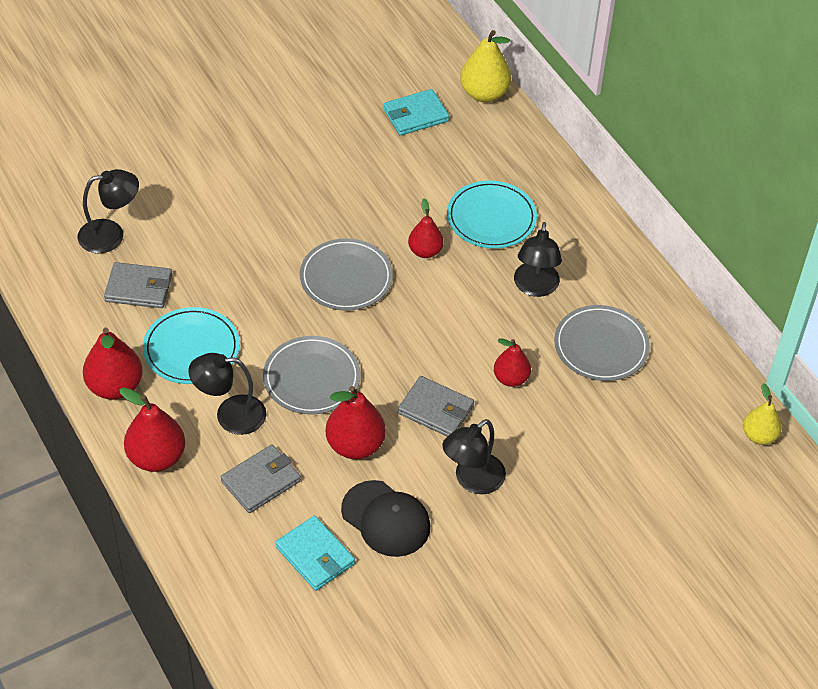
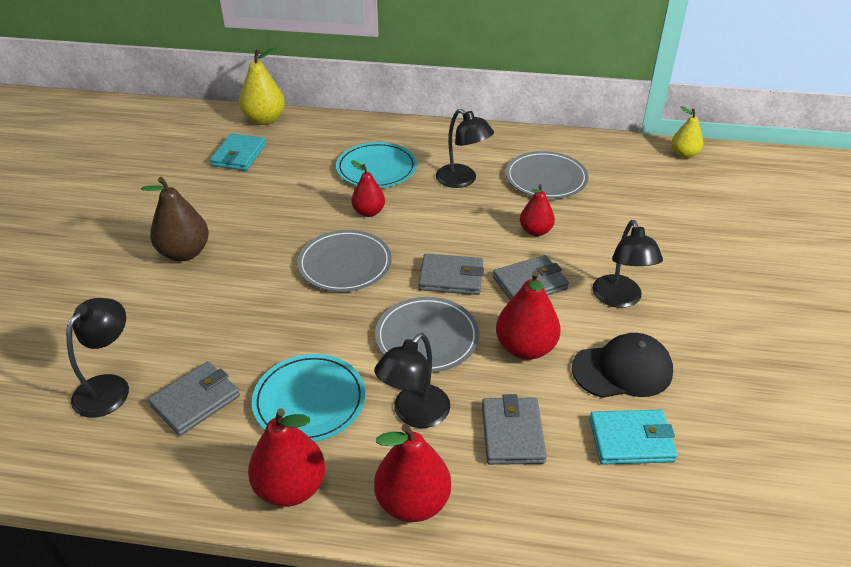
camera: 50 degrees left, 10 degrees down
(267, 174) = (184, 253): none -> brown pear
(394, 354) = (451, 277): none -> grey wallet

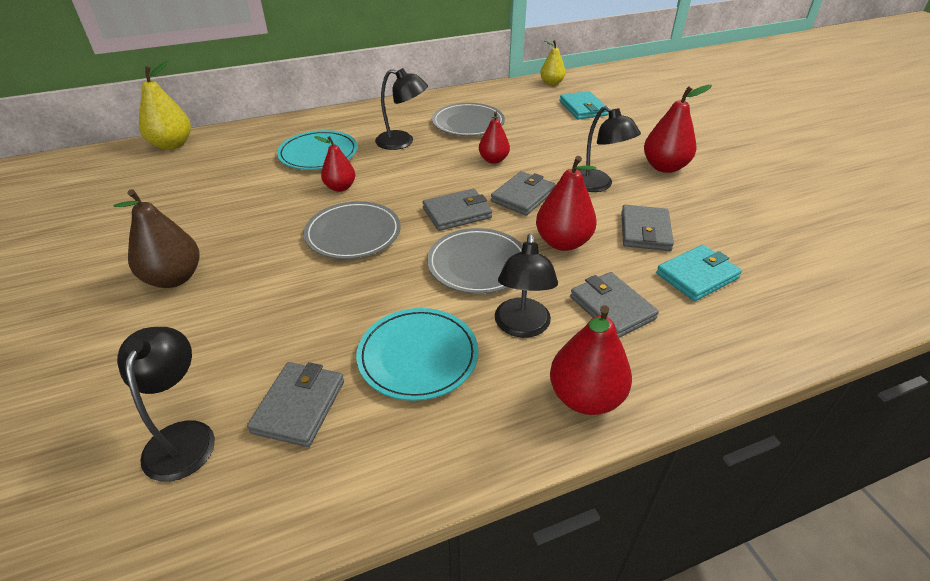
camera: 30 degrees left, 0 degrees up
(239, 155) = (168, 179): turquoise wallet -> turquoise wallet (583, 108)
(290, 488) = (466, 440): red pear -> red pear (664, 167)
(622, 370) = (645, 231): black cap -> grey wallet

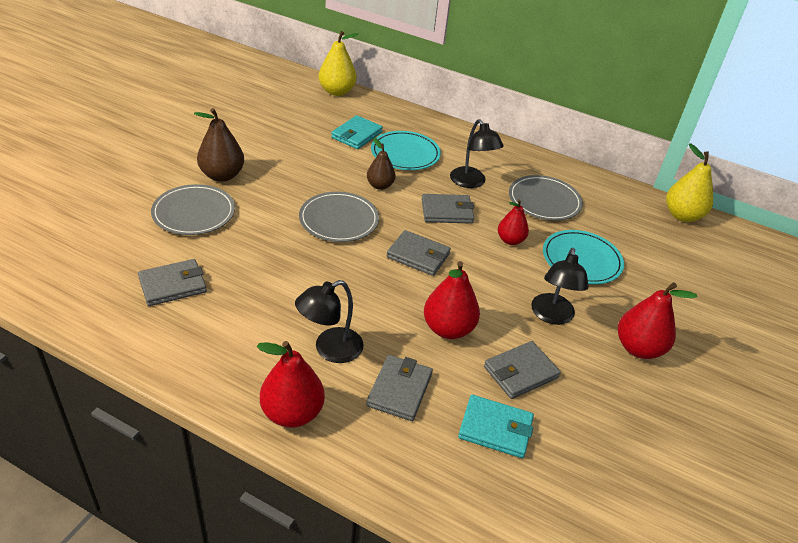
camera: 45 degrees right, 0 degrees up
(183, 436) = (118, 255): black lamp -> none
(340, 187) = (380, 185): red pear -> brown pear
(418, 356) = (255, 313): turquoise plate -> turquoise plate (581, 260)
(478, 264) = (372, 295): grey plate -> grey plate (194, 213)
(523, 196) = (481, 280): grey wallet -> grey wallet (447, 211)
(551, 83) = (682, 215): yellow pear -> yellow pear, size x1.55
(583, 108) = (666, 254): turquoise wallet -> turquoise wallet (356, 135)

